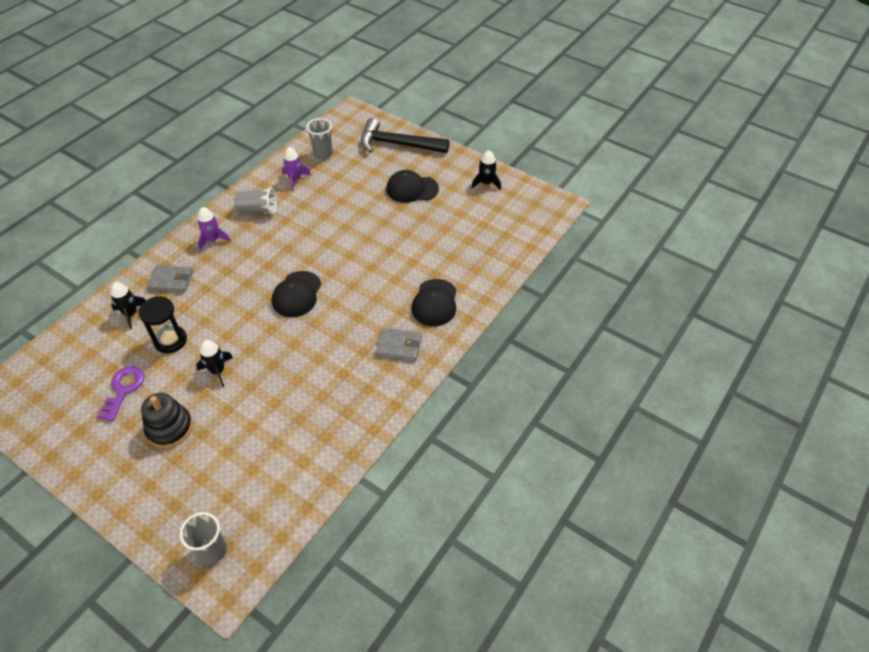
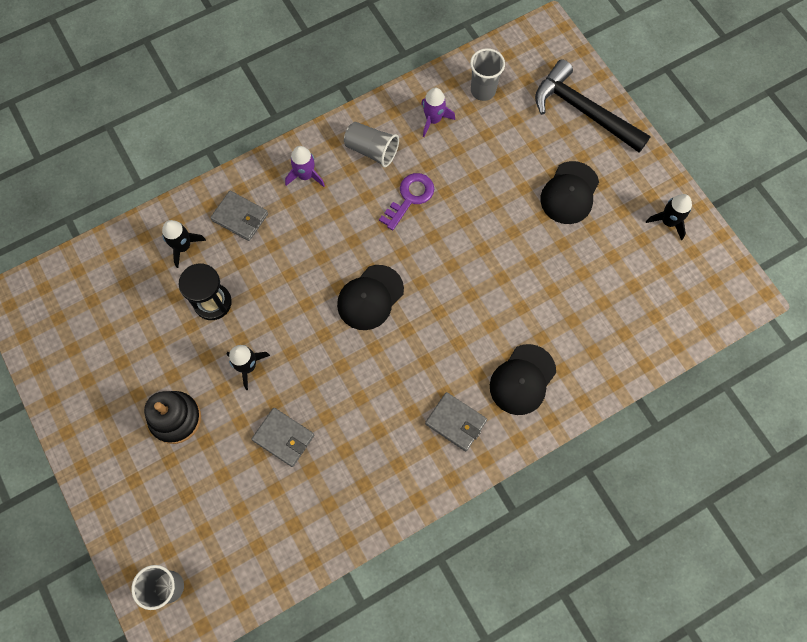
camera: 25 degrees right, 20 degrees up
(123, 389) = (145, 346): purple key -> purple key (409, 198)
(268, 406) = (283, 437): none -> grey wallet
(412, 189) = (569, 193): black cap -> black cap turned 90 degrees counterclockwise

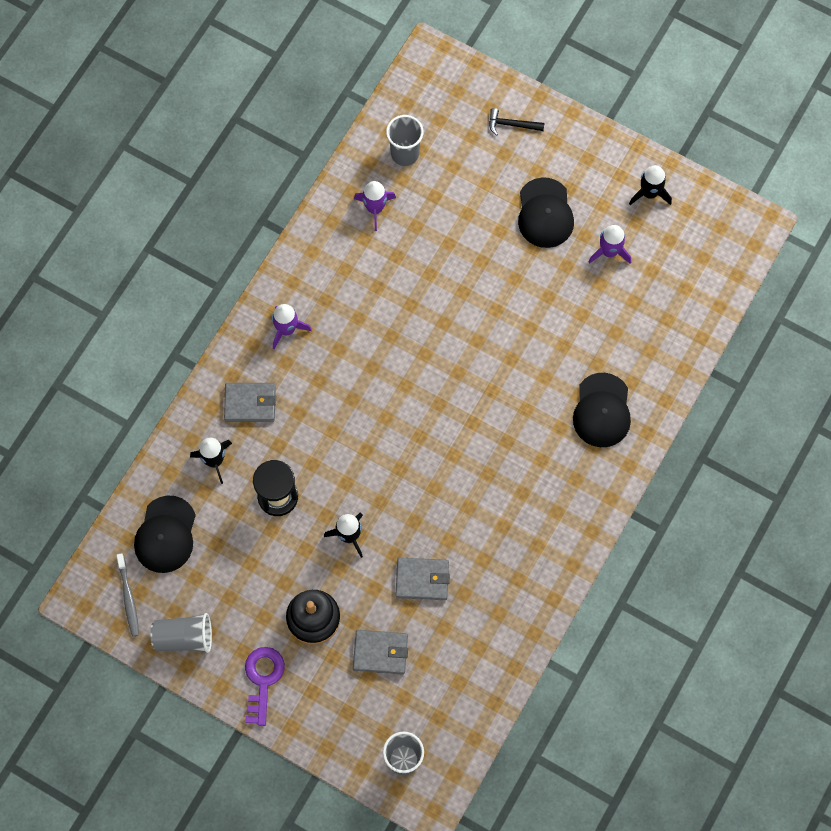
camera: 30 degrees left, 0 degrees up
(46, 317) = (128, 597): none -> grey toothbrush
(370, 297) = (421, 412): black cap -> black cap (165, 534)
(371, 150) = (334, 270): grey cup -> grey cup (184, 637)
(409, 198) = (399, 298): purple key -> purple key (262, 680)
(456, 422) = (565, 480): grey wallet -> grey wallet (380, 652)
(583, 111) = (511, 124): black hammer -> black hammer, size x0.42
(606, 251) = (609, 251): none -> purple rocket

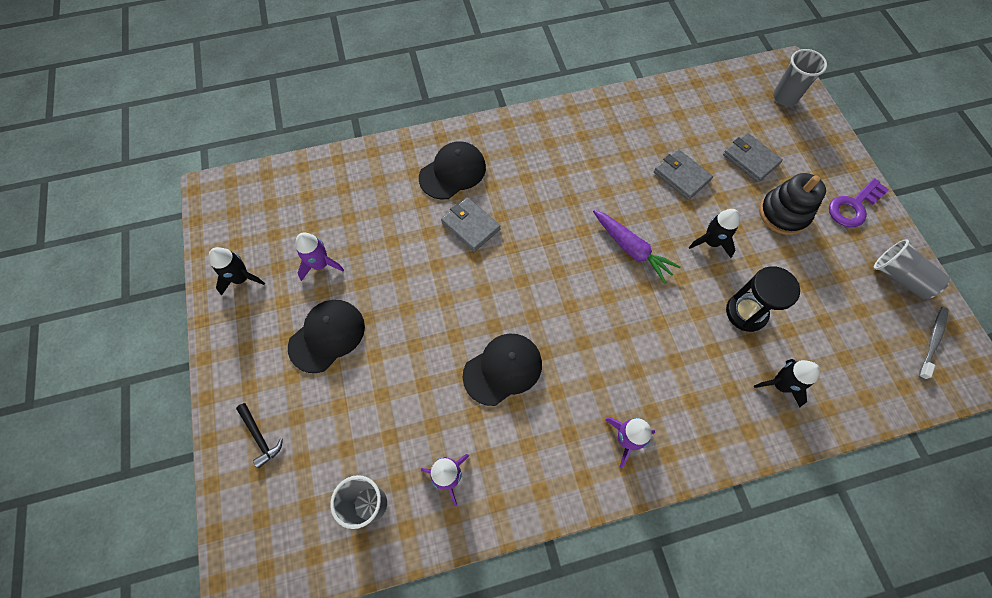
camera: 135 degrees left, 5 degrees down
(165, 534) = (866, 362): black cap -> black cap (503, 369)
(250, 403) = (711, 404): grey wallet -> grey wallet (470, 226)
(403, 473) = (631, 249): none -> purple carrot

